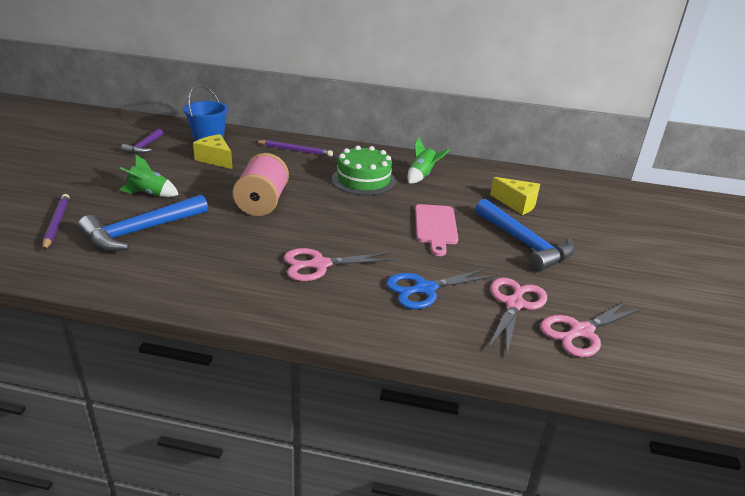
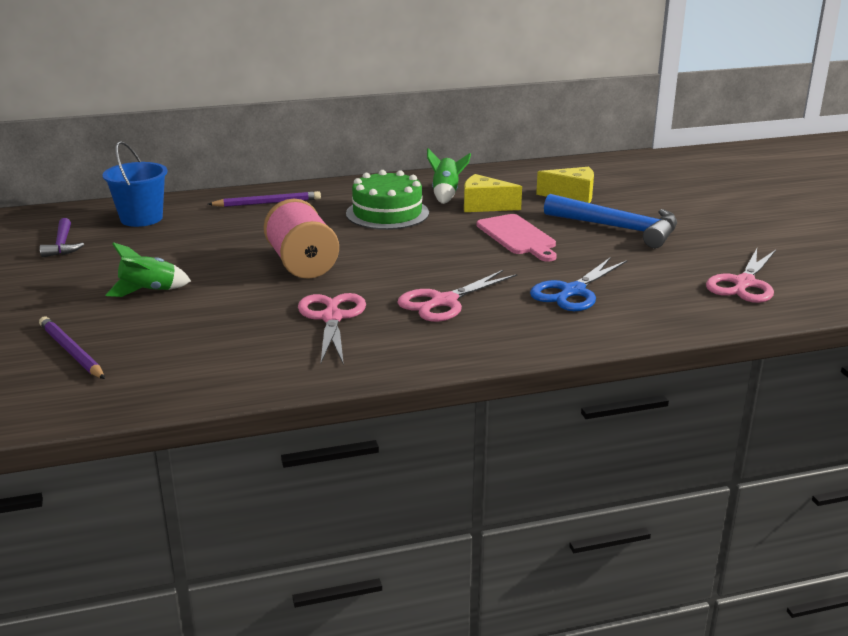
camera: 25 degrees left, 5 degrees down
(141, 231) = (195, 329): blue hammer -> none
(215, 159) = (180, 236): yellow cheese -> yellow cheese (484, 206)
(514, 304) = (666, 280): pink scissors -> pink scissors (332, 317)

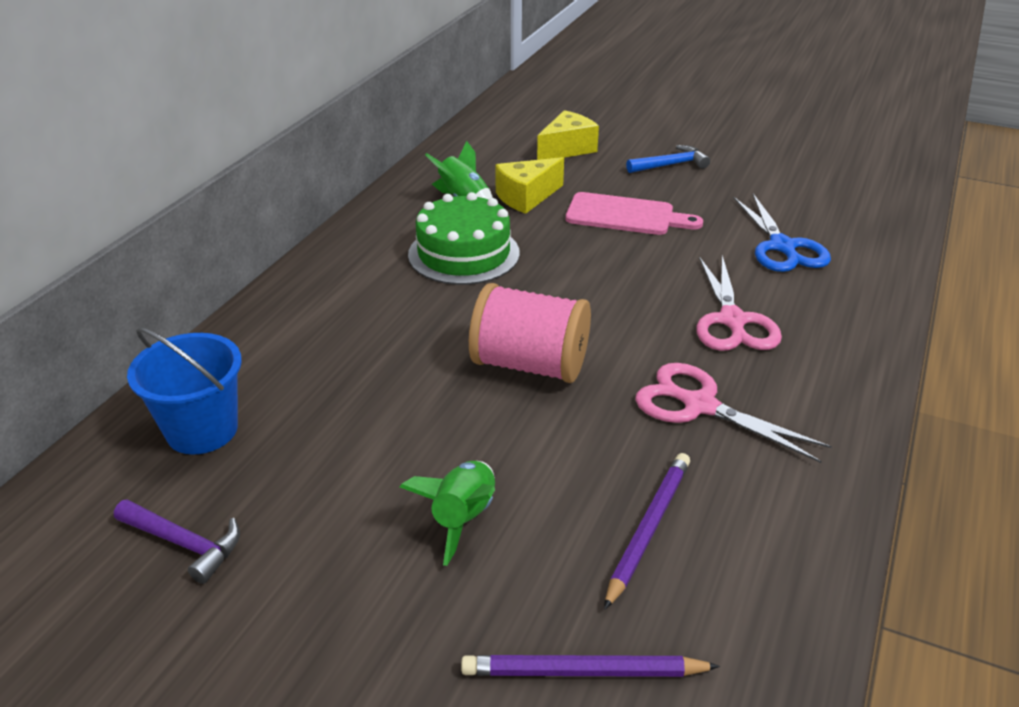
camera: 50 degrees left, 10 degrees up
(267, 203) = (311, 313): purple pencil -> purple pencil (648, 529)
(618, 228) = (670, 165): blue hammer -> blue hammer, size x0.54
(744, 284) = (846, 172): pink scissors -> none

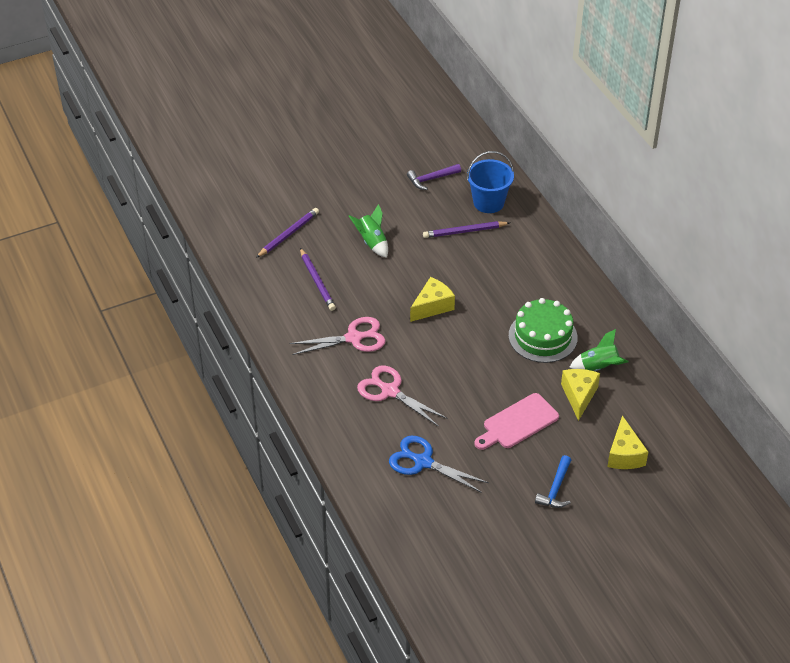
camera: 130 degrees right, 10 degrees up
(313, 419) = (464, 231): none -> purple pencil
(529, 365) = (432, 306): pink spool -> yellow cheese

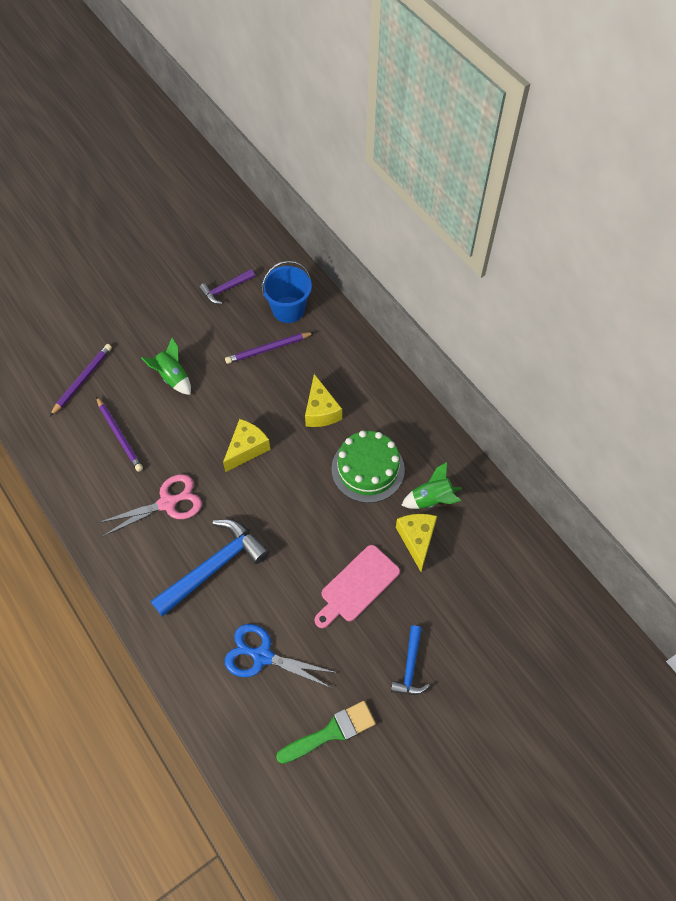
camera: 10 degrees left, 15 degrees up
(389, 391) = (214, 567): pink scissors -> blue hammer
(476, 525) = (331, 732): none -> green brush
(624, 454) = (476, 608): yellow cheese -> yellow cheese (321, 411)

